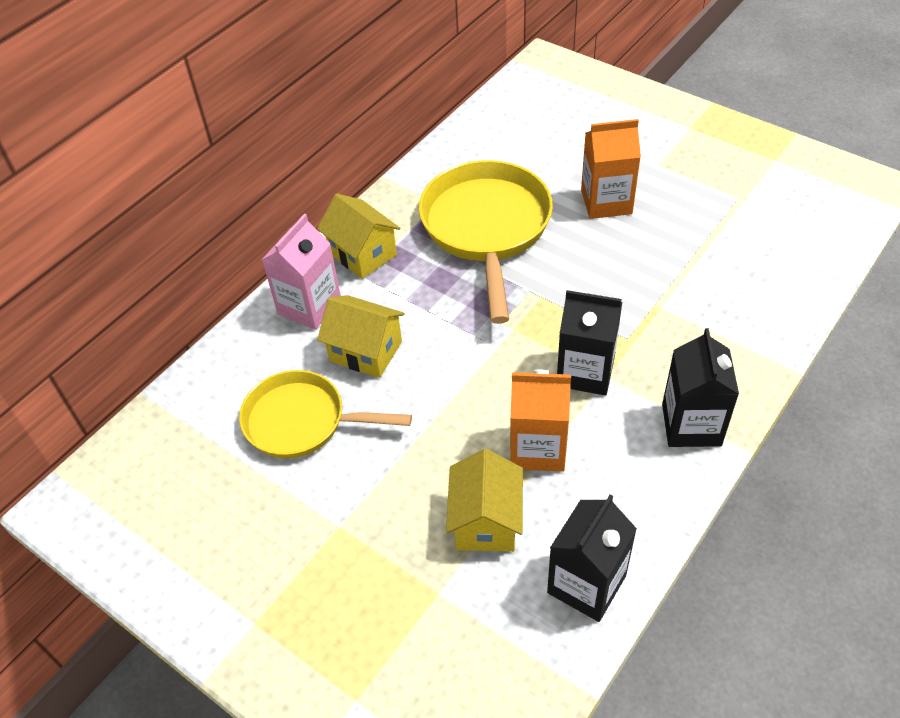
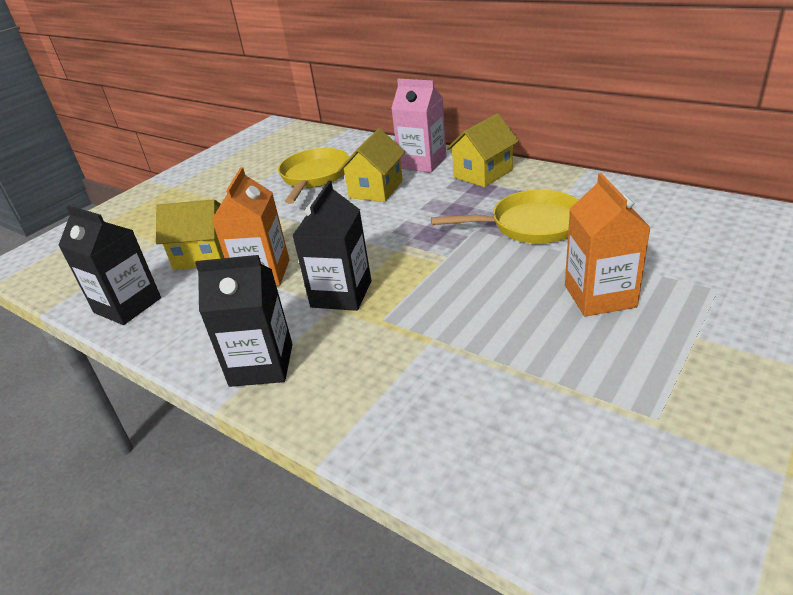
camera: 90 degrees right, 15 degrees down
(486, 228) = (530, 225): yellow pan -> yellow pan, size x0.66

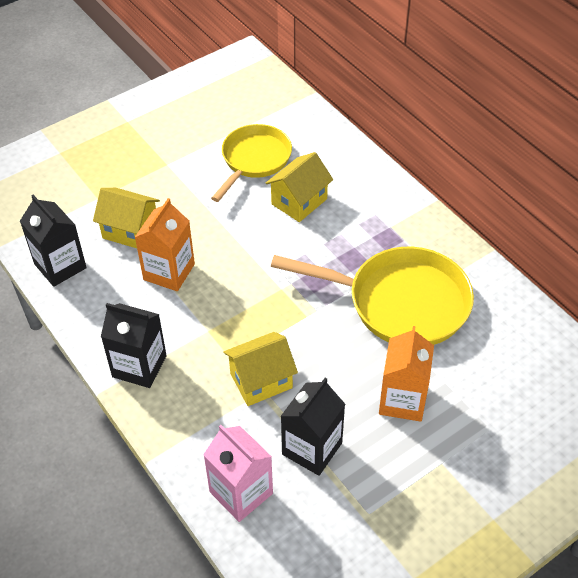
camera: 15 degrees right, 15 degrees up
(341, 294) = (219, 319): black carton -> black carton (312, 448)
(422, 163) = (357, 179): pink carton -> pink carton (241, 492)
(483, 173) = (400, 218): yellow house -> yellow house (261, 380)
(530, 225) = (400, 302): yellow pan -> yellow pan, size x1.51

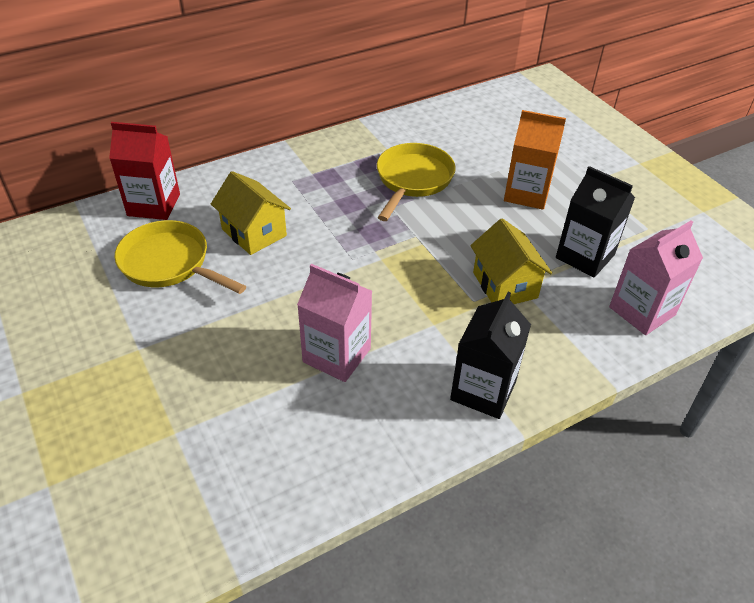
camera: 85 degrees left, 5 degrees down
(60, 266) = (299, 481): black carton -> none
(130, 230) = (252, 394): yellow house -> none
(169, 272) = (337, 355): orange carton -> pink carton
(321, 135) = (154, 205): none -> red carton
(400, 302) = (413, 180): yellow pan -> yellow pan, size x0.66

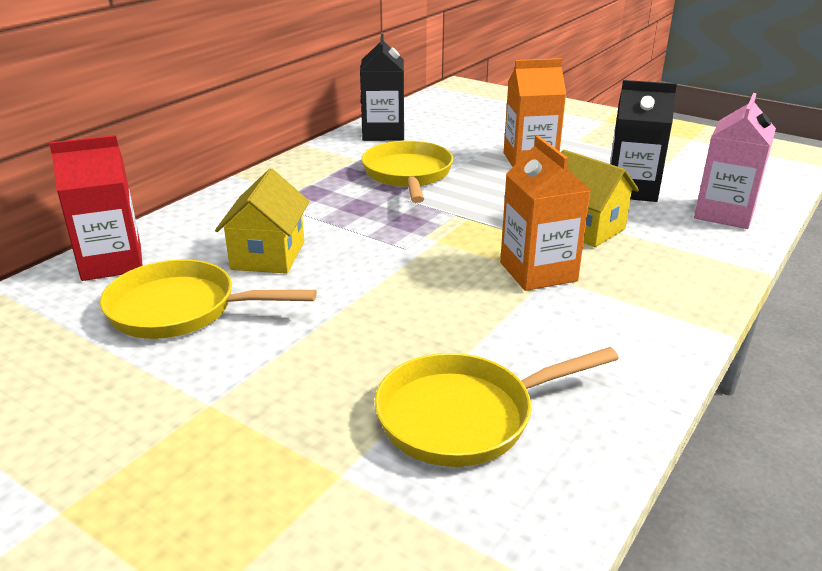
camera: 25 degrees left, 15 degrees down
(254, 232) = (268, 255): yellow house -> yellow house turned 75 degrees clockwise
(276, 422) = (464, 416): none -> yellow pan
(337, 355) = (472, 332): pink carton -> none
(429, 317) = (538, 272): none -> orange carton
(483, 390) = (656, 313): black carton -> black carton (383, 133)

